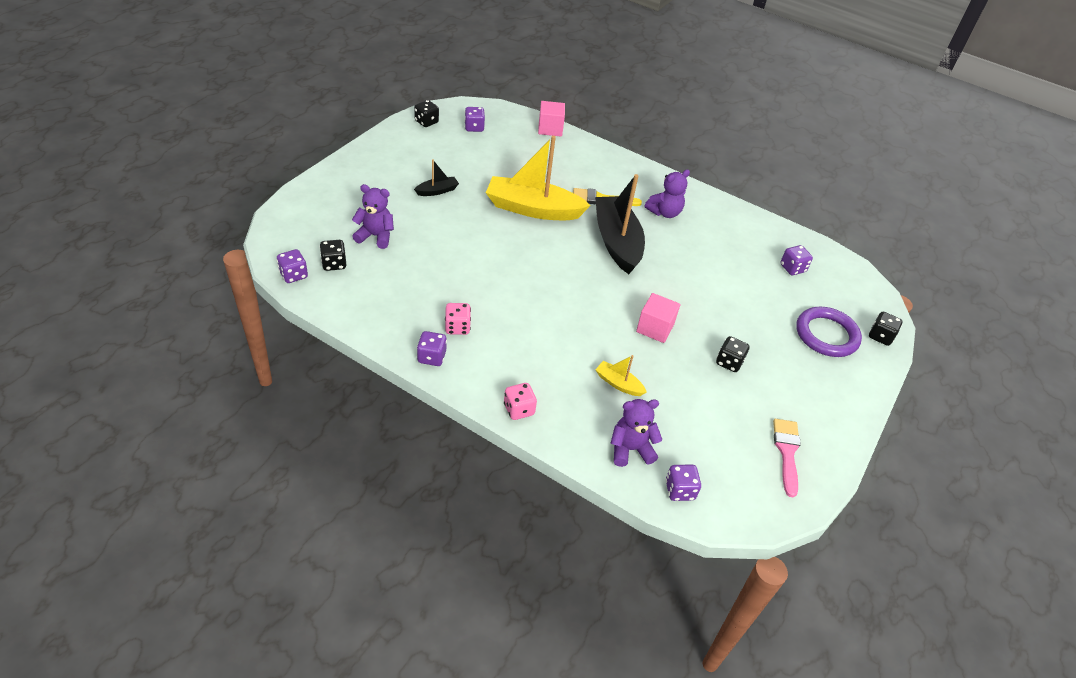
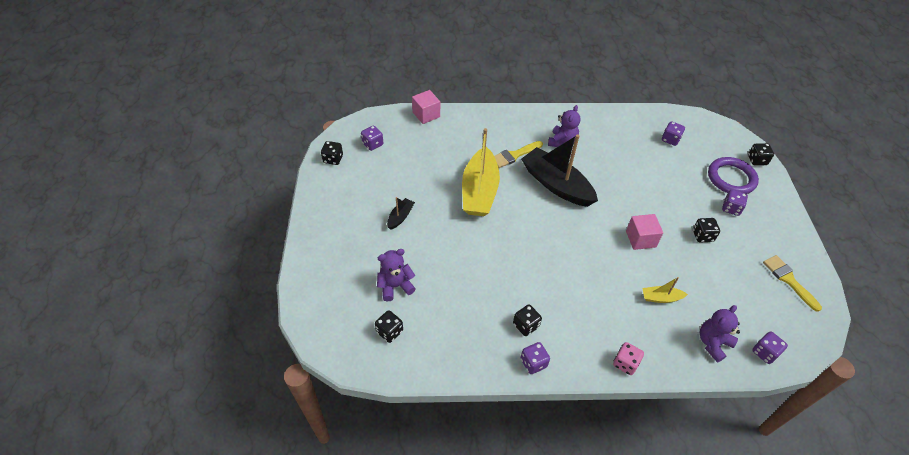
camera: 30 degrees left, 5 degrees up
(293, 275) = (369, 363): purple dice -> purple dice (731, 208)
(457, 327) = (526, 325): pink dice -> black dice
(533, 209) = (479, 191): yellow boat -> yellow boat turned 60 degrees counterclockwise
(787, 452) = (788, 280): pink brush -> yellow brush

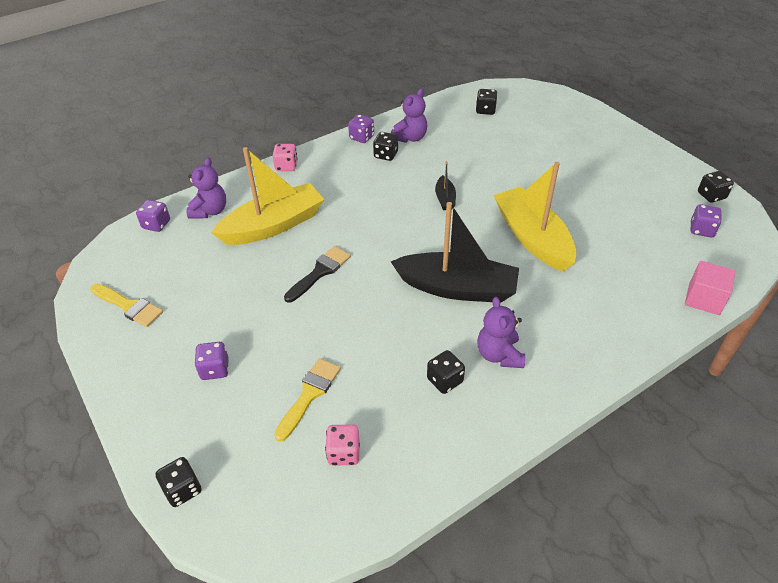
camera: 150 degrees right, 5 degrees down
(395, 286) = (515, 134): purple teddy bear -> purple teddy bear (410, 138)
(400, 217) = (576, 179): black boat -> black boat (445, 198)
(514, 155) = (539, 300): yellow brush -> yellow brush (309, 395)
(640, 239) = (320, 272): pink cube -> black brush
(661, 298) = (273, 225): yellow boat -> yellow boat, size x2.25
(670, 140) = (344, 453): purple dice -> pink dice
(702, 236) = (246, 311): black dice -> black dice (445, 380)
(731, 178) = (223, 425): purple ring -> none

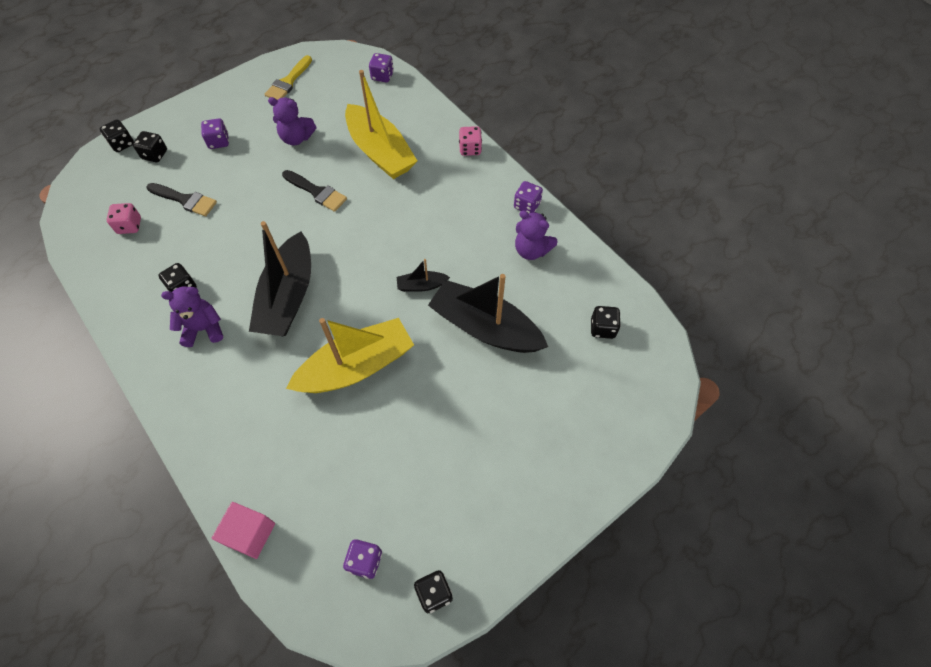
camera: 85 degrees right, 15 degrees up
(210, 211) = (400, 106): purple teddy bear -> purple teddy bear (296, 138)
(309, 395) = (185, 200): yellow brush -> black brush
(386, 155) = (496, 229): black dice -> black dice (155, 155)
(487, 165) = (485, 327): none -> black boat

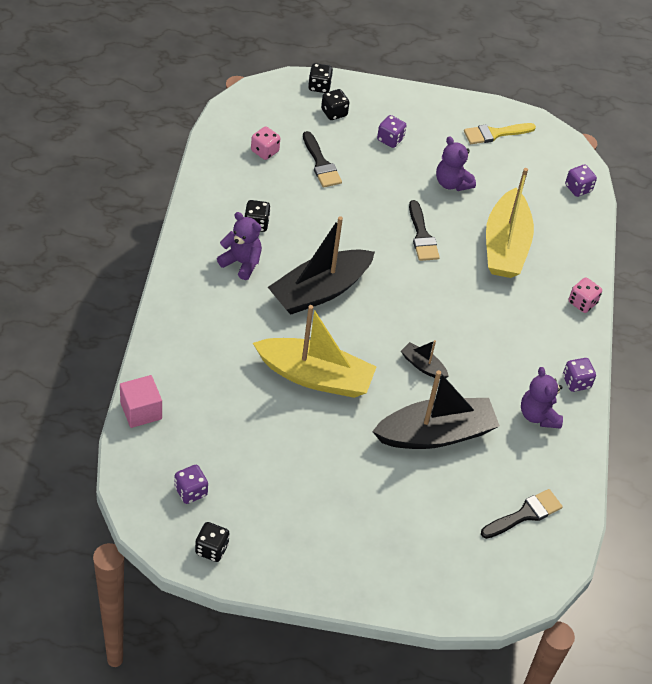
camera: 40 degrees right, 10 degrees down
(485, 327) = (435, 434): black boat -> black boat turned 90 degrees clockwise
(602, 328) = (525, 514): black dice -> black brush

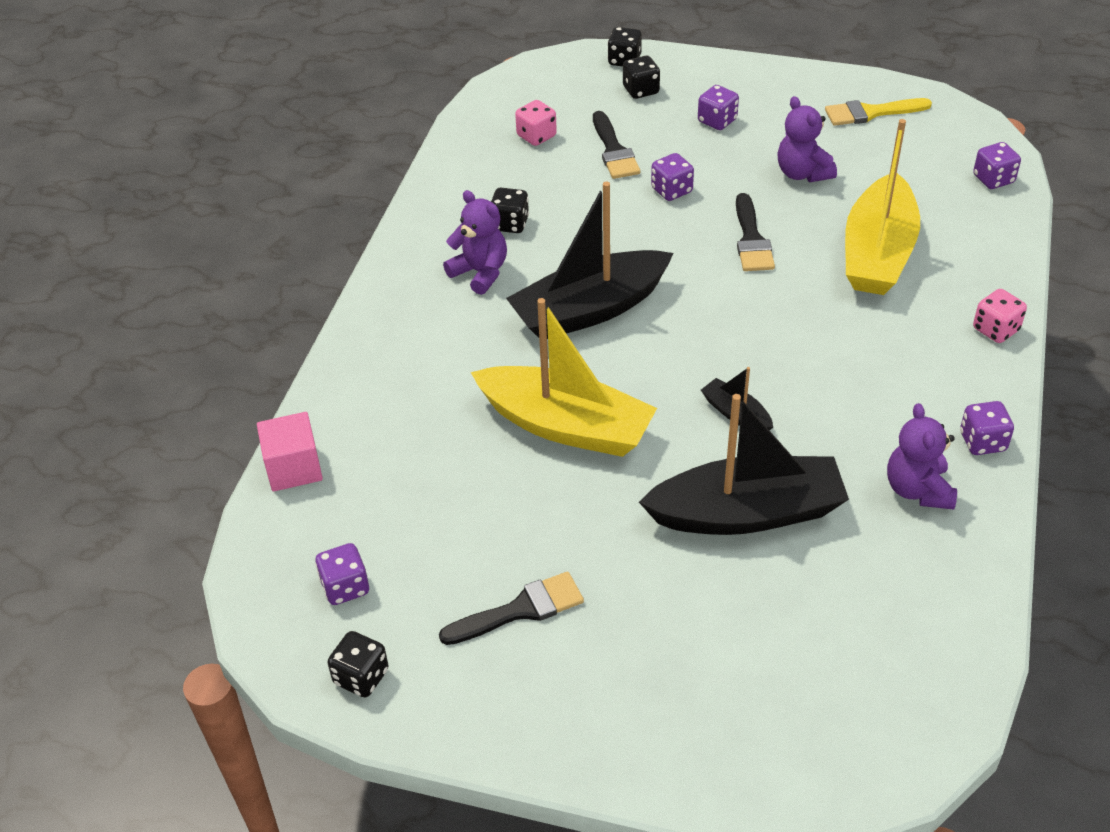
camera: 15 degrees right, 5 degrees down
(364, 197) = (671, 190): none -> purple dice
(525, 514) = (887, 642): black brush -> black brush (520, 610)

